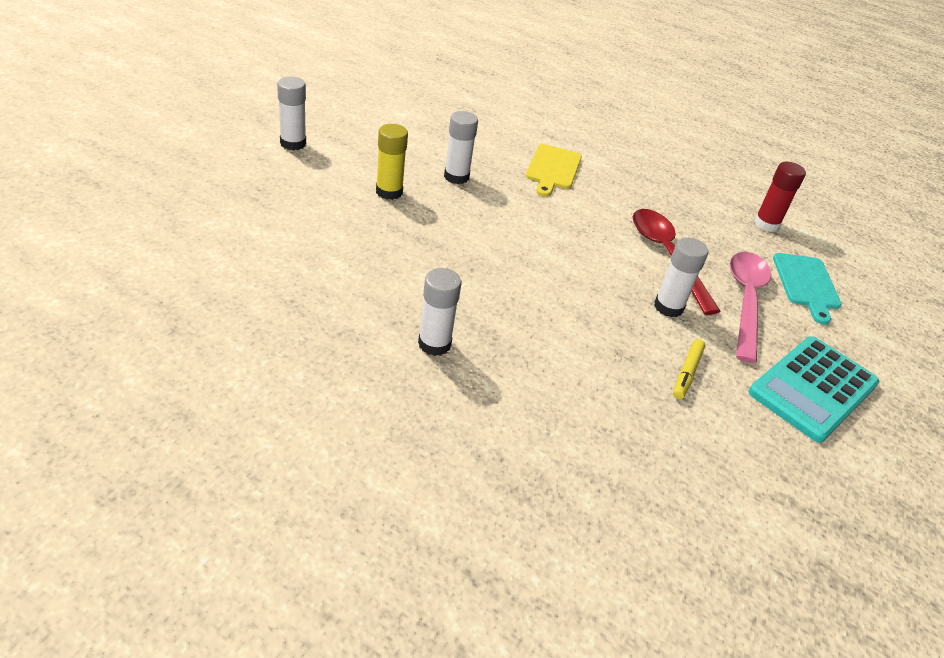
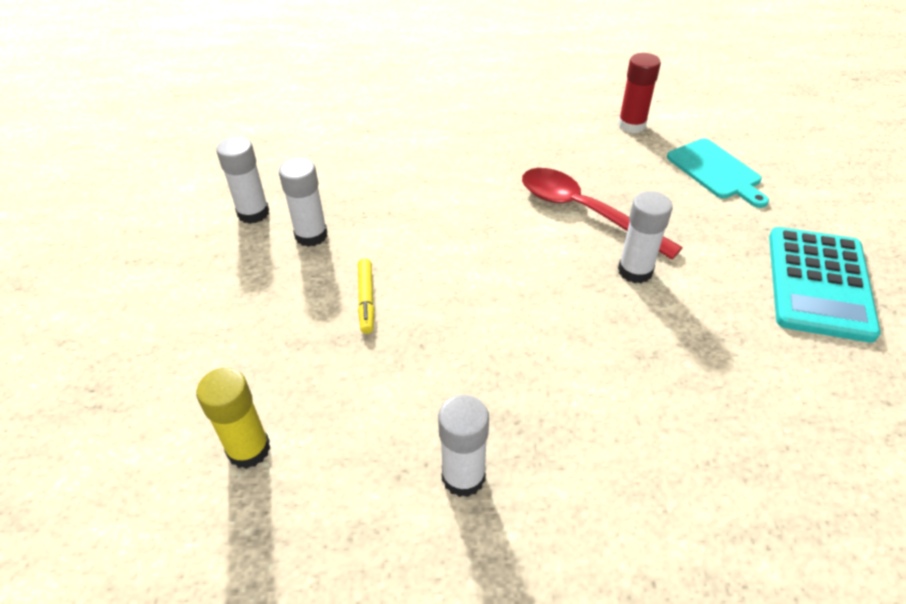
camera: 25 degrees left, 5 degrees up
(293, 143) = (87, 298): white glue stick -> white glue stick (253, 213)
(389, 192) = (253, 299): yellow glue stick -> yellow glue stick (249, 449)
(553, 169) = (400, 170): yellow cutting board -> none
(687, 372) = (714, 338): yellow marker -> yellow marker (366, 299)
(745, 301) = (688, 221): pink spoon -> none

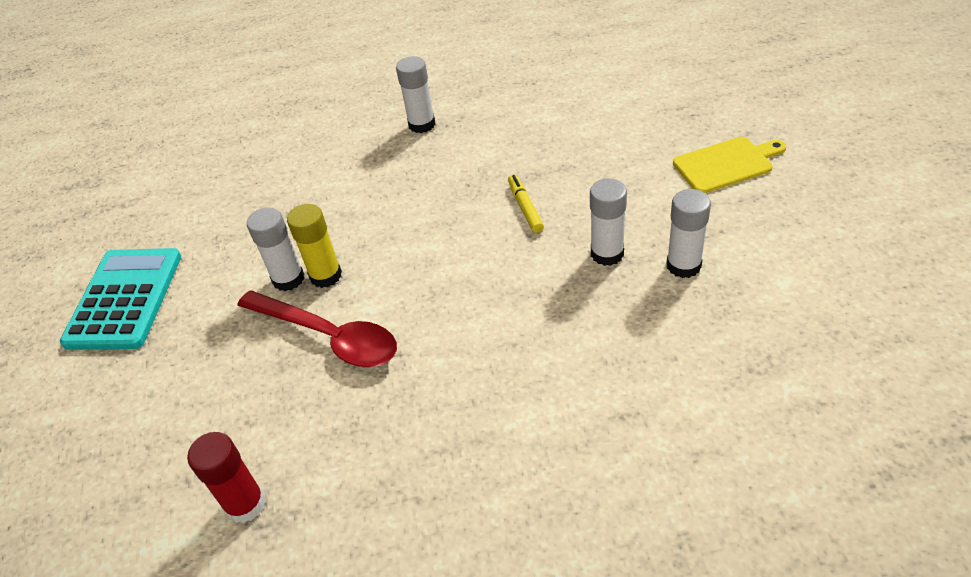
camera: 175 degrees right, 0 degrees up
(124, 305) = (726, 164): none -> yellow cutting board
(249, 449) = (560, 110): yellow glue stick -> yellow glue stick (325, 275)
(716, 171) = (160, 429): turquoise cutting board -> none

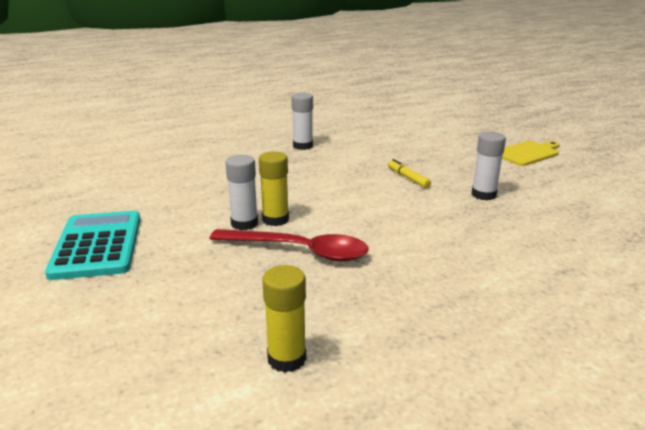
camera: 20 degrees left, 20 degrees down
(245, 504) = (287, 358): red glue stick -> yellow glue stick
(683, 265) = (540, 196): white glue stick -> none

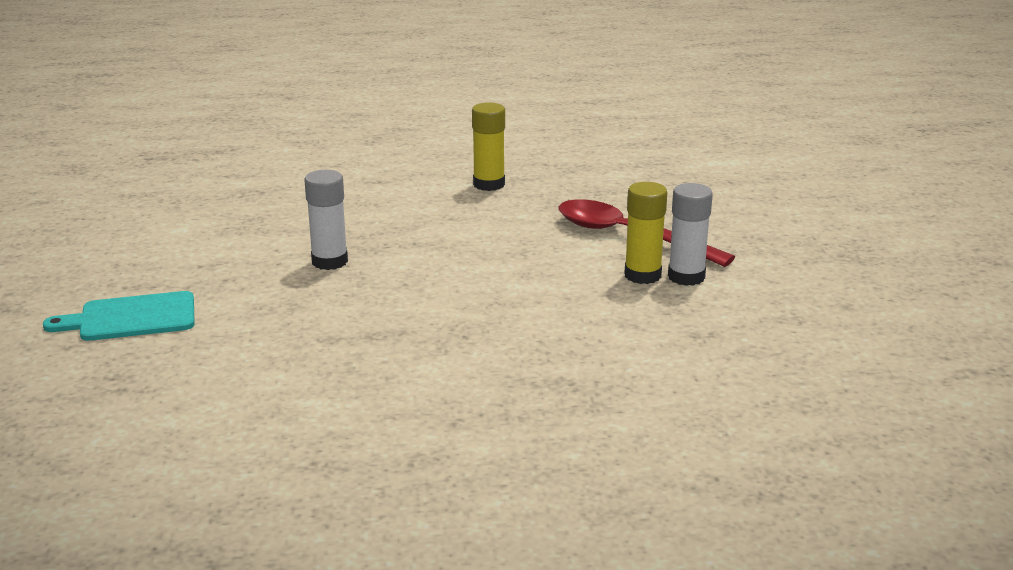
camera: 160 degrees left, 0 degrees up
(97, 245) = (878, 280): turquoise calculator -> none
(287, 358) = (676, 170): yellow glue stick -> yellow glue stick (489, 184)
(303, 146) = (520, 420): white glue stick -> none
(408, 178) = (399, 305): yellow marker -> none
(528, 153) = (131, 318): yellow cutting board -> turquoise cutting board

